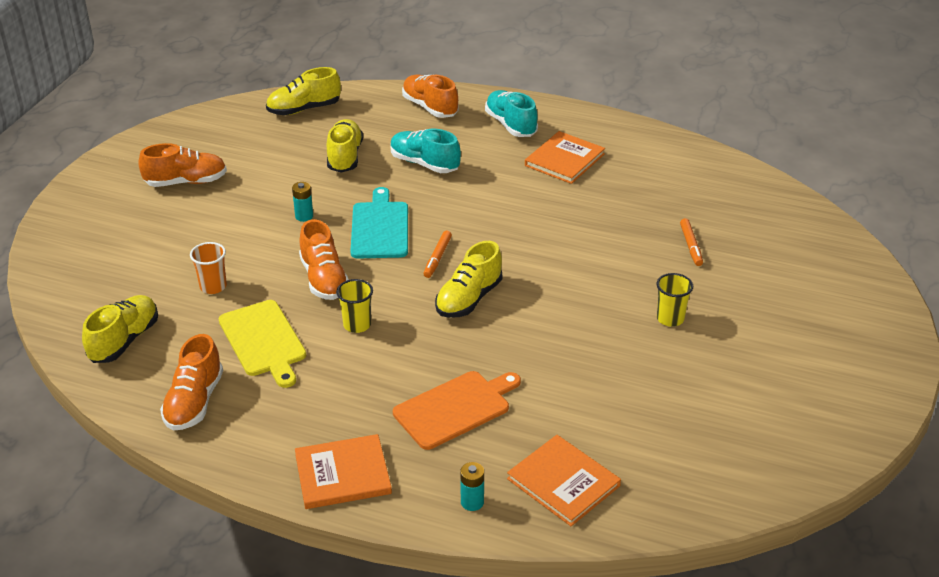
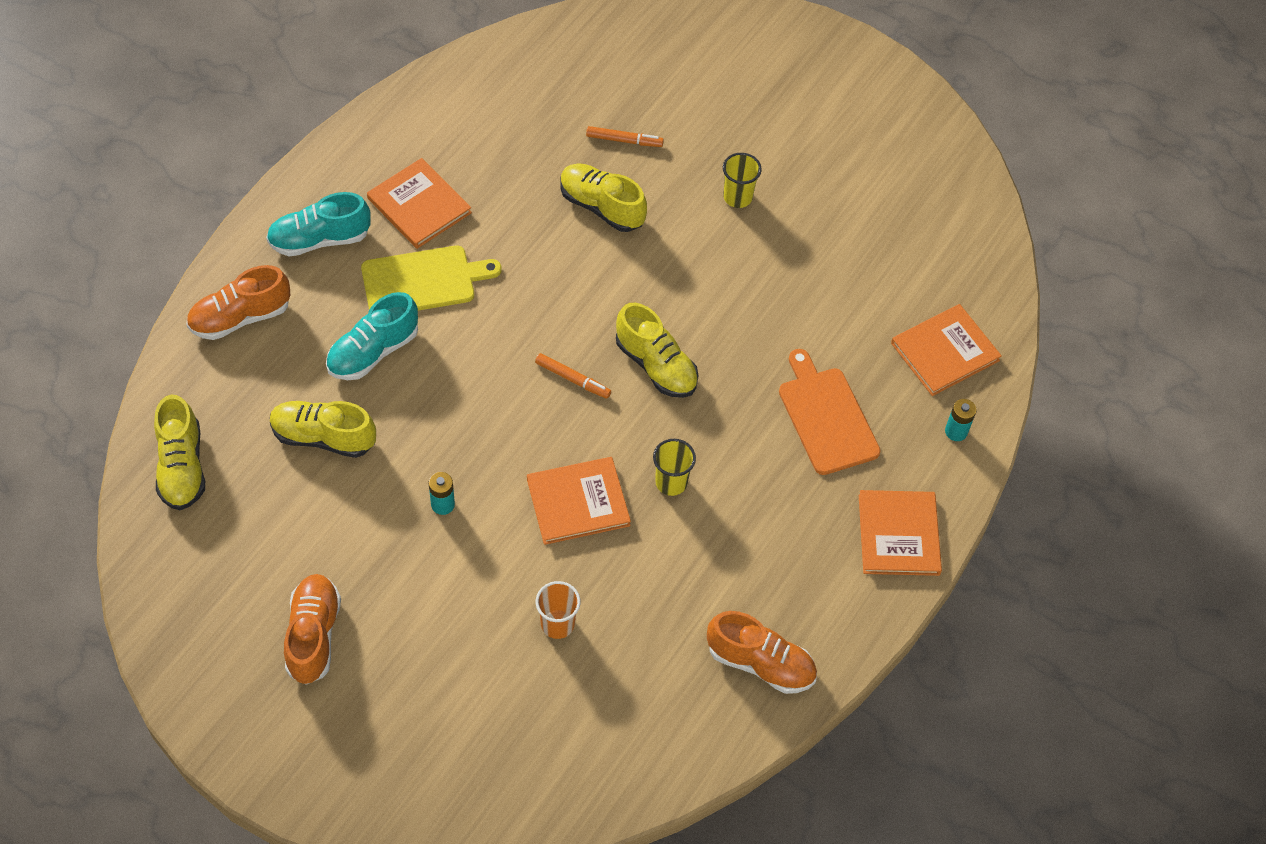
camera: 80 degrees left, 20 degrees up
(124, 340) = (634, 731): yellow shoe -> yellow shoe (601, 207)
(263, 341) = (674, 581): yellow cutting board -> yellow cutting board (423, 281)
(324, 279) = (578, 502): orange shoe -> orange book
(380, 228) = (494, 426): turquoise cutting board -> none

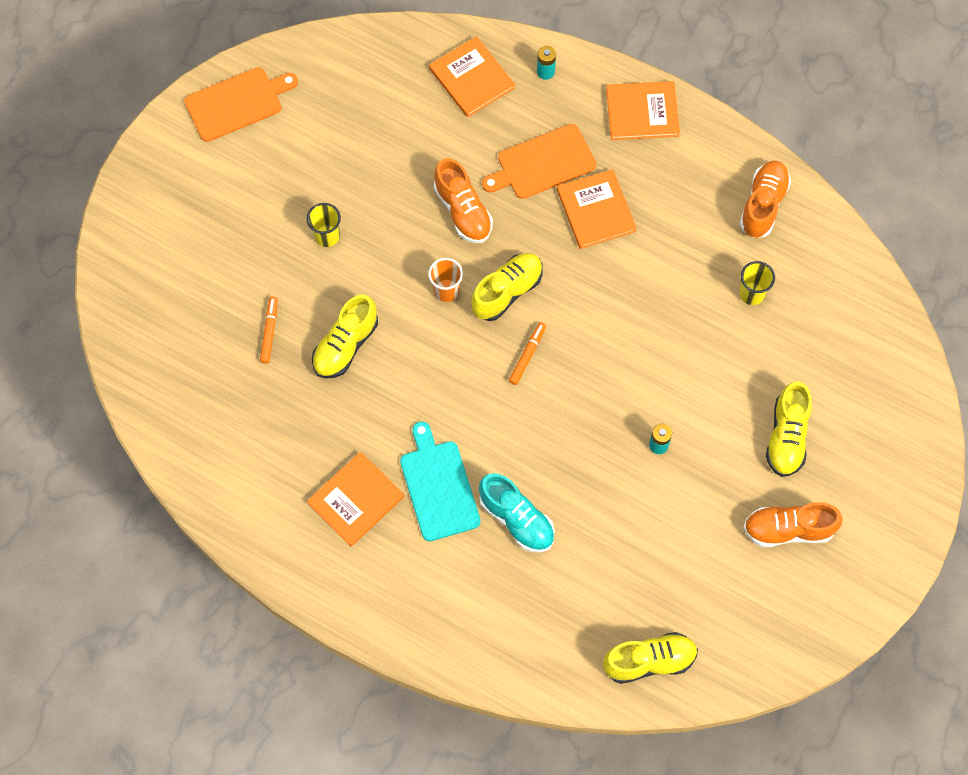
camera: 90 degrees left, 10 degrees up
(240, 317) = (492, 638): orange shoe -> orange shoe (463, 211)
(320, 239) = (401, 582): turquoise shoe -> none
(323, 437) = (606, 548): yellow shoe -> yellow shoe (786, 437)
(423, 281) = (438, 486): yellow cutting board -> turquoise cutting board
(557, 624) = (752, 349): orange cup -> orange cup (446, 290)
(578, 502) = (643, 342): orange book -> orange book (596, 210)
(671, 482) = (616, 274): yellow cup -> yellow cup (752, 293)
(908, 124) = (237, 103): none -> orange cutting board

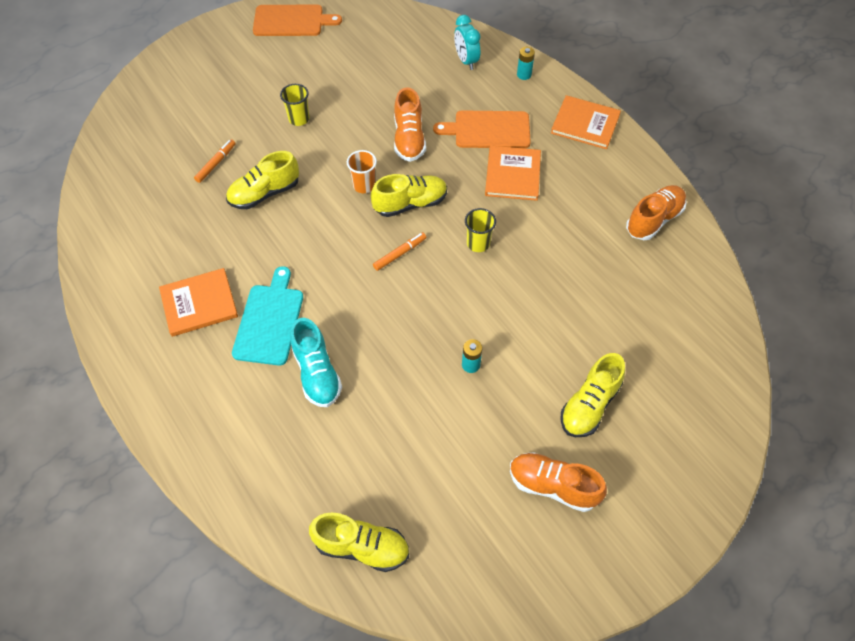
camera: 25 degrees right, 10 degrees down
(471, 78) = (466, 61): orange book -> turquoise clock
(752, 293) = (612, 280): yellow cup -> yellow cup (478, 243)

